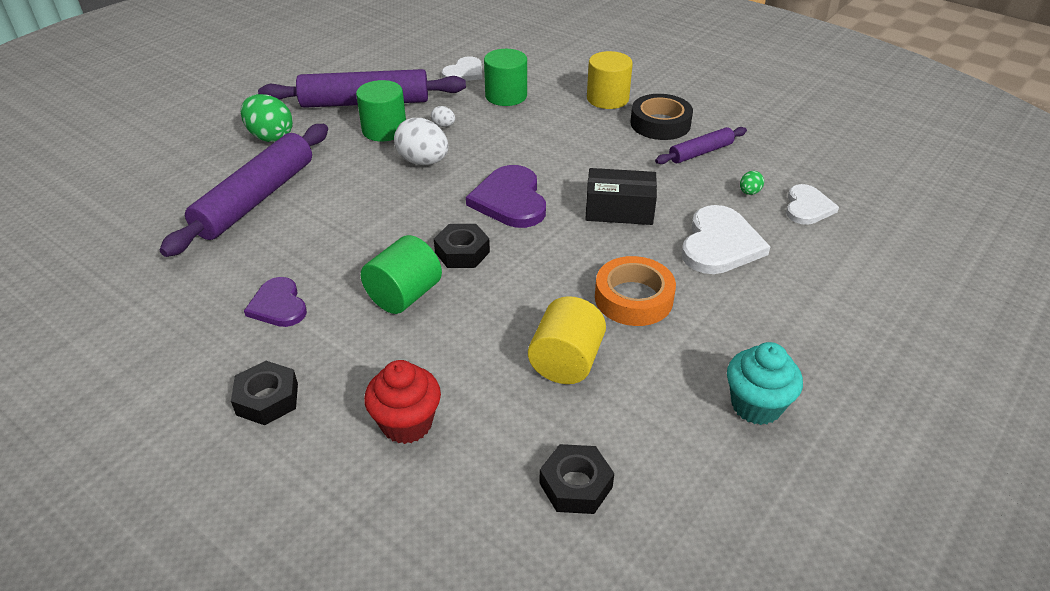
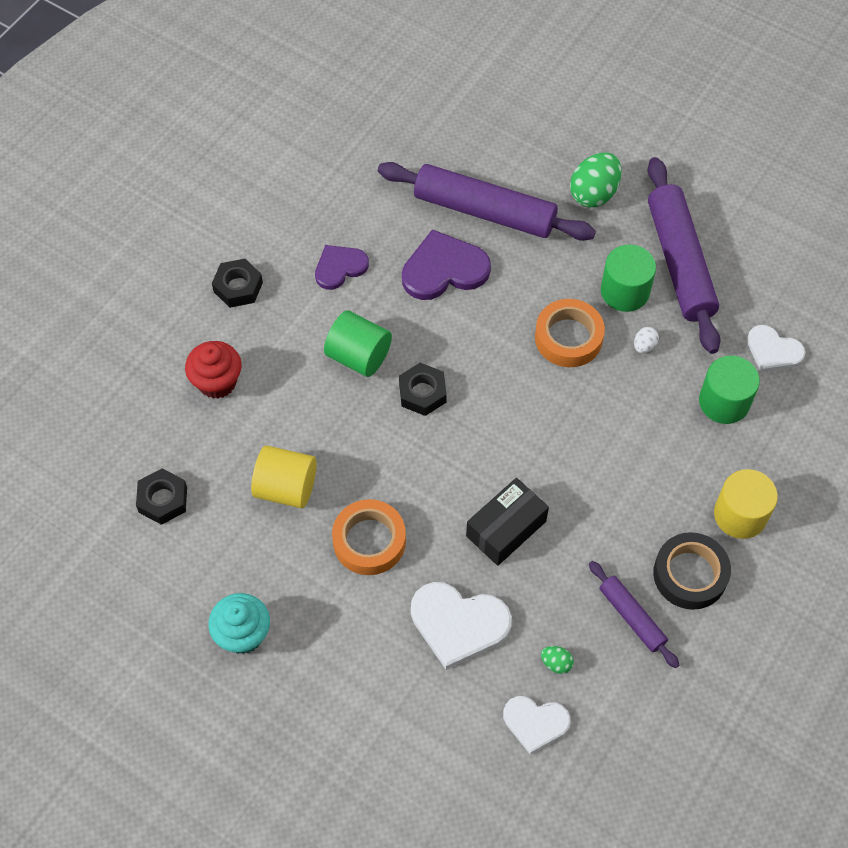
camera: 85 degrees right, 20 degrees up
(423, 162) = (568, 338): white egg -> orange tape
(510, 200) = (510, 425): purple heart -> purple heart (444, 269)
(619, 210) = (506, 528): black box -> black box turned 45 degrees clockwise

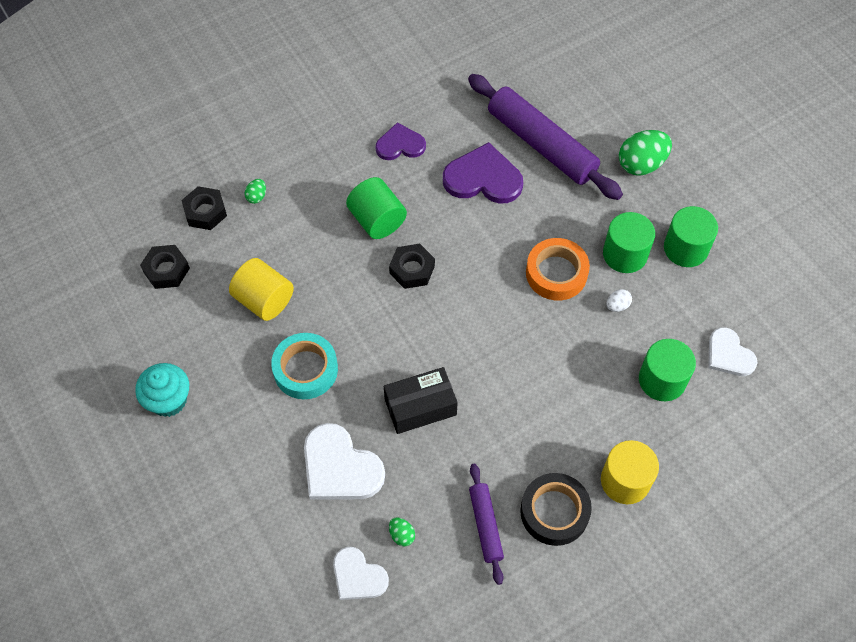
camera: 25 degrees right, 0 degrees up
(217, 382) = (257, 196): red cupcake -> green egg
(238, 287) = (313, 130): black nut -> black nut (205, 212)
(369, 541) = (305, 369): orange tape -> turquoise tape
(680, 262) = (685, 248): purple rolling pin -> green cylinder

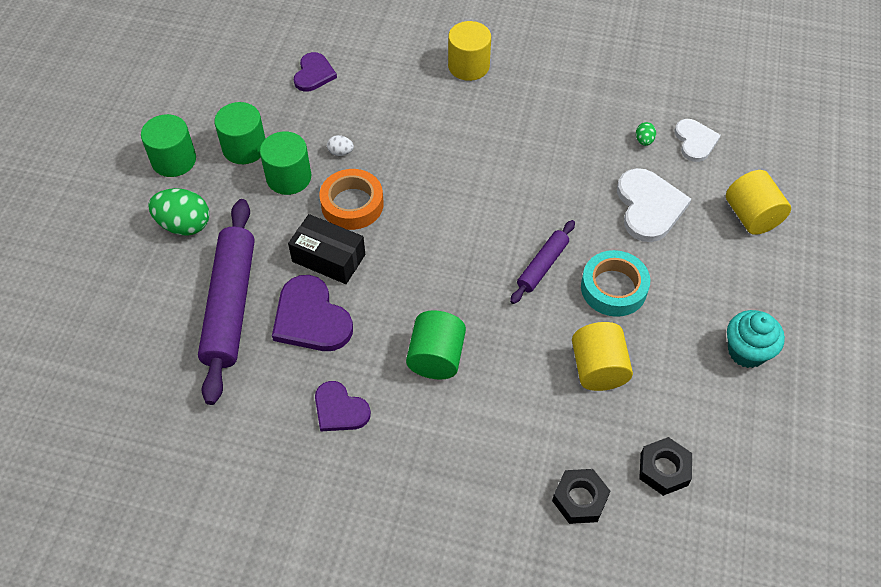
camera: 135 degrees left, 5 degrees down
(249, 533) = (751, 216): none -> yellow cylinder
(257, 196) = (518, 472): green egg -> none
(412, 269) = (453, 294): black nut -> none
(420, 407) = (552, 199): black box -> black box (328, 258)
(485, 525) = (583, 107): purple rolling pin -> purple rolling pin (542, 266)
(554, 512) = (531, 83): black tape -> none
(662, 380) = (374, 93): green cylinder -> green cylinder (174, 160)
(729, 354) = (314, 74): white heart -> purple heart

